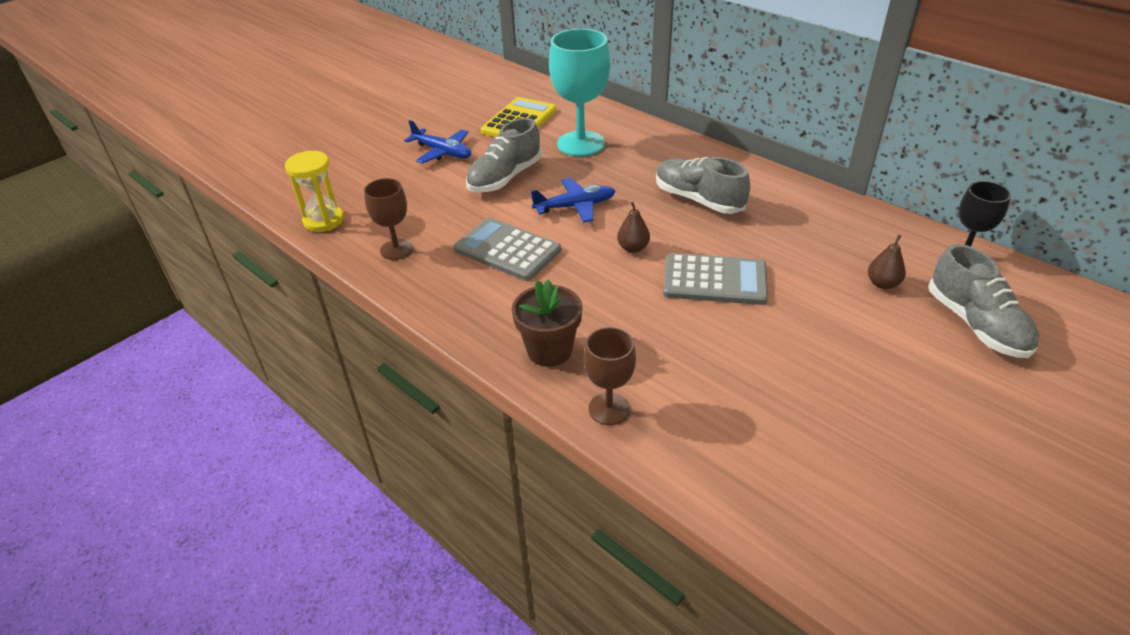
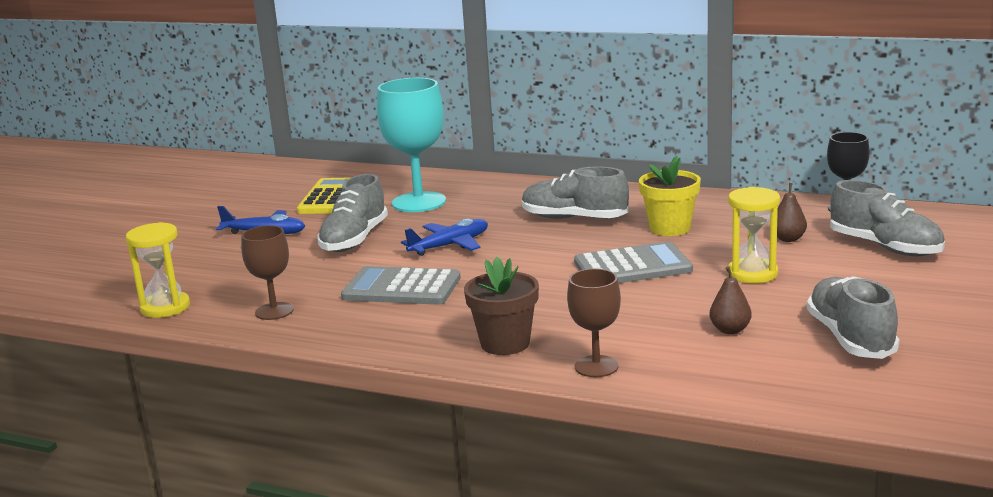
camera: 20 degrees left, 20 degrees down
(633, 248) = (534, 262): brown pear -> brown pear (730, 330)
(777, 237) = (670, 228): none -> yellow flower pot
(821, 324) = (752, 274): none -> yellow hourglass
(869, 451) = (850, 338): none -> grey shoe

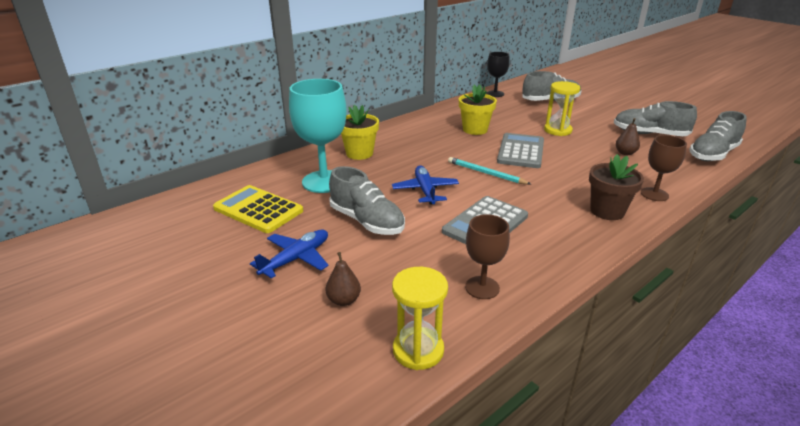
camera: 65 degrees left, 10 degrees up
(507, 196) = (359, 153): none -> yellow flower pot
(534, 262) = (485, 173): none -> turquoise pencil
(574, 218) = (427, 146): grey shoe -> grey shoe (712, 154)
(788, 239) = (520, 112): brown pear -> brown pear (344, 300)

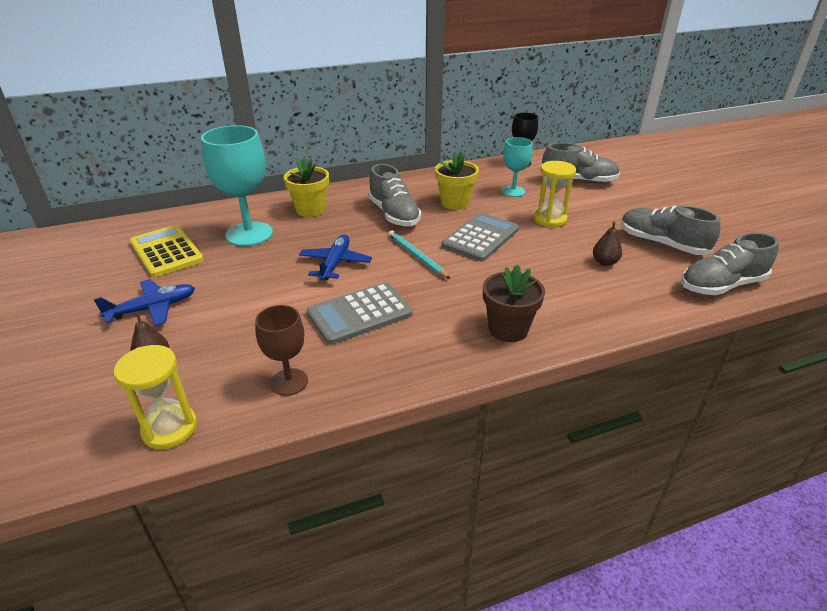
camera: 20 degrees right, 5 degrees up
(367, 221) = (248, 285): grey shoe -> grey shoe (394, 214)
(511, 115) = (513, 191): none -> turquoise goblet
(654, 194) = (587, 321): brown goblet -> none

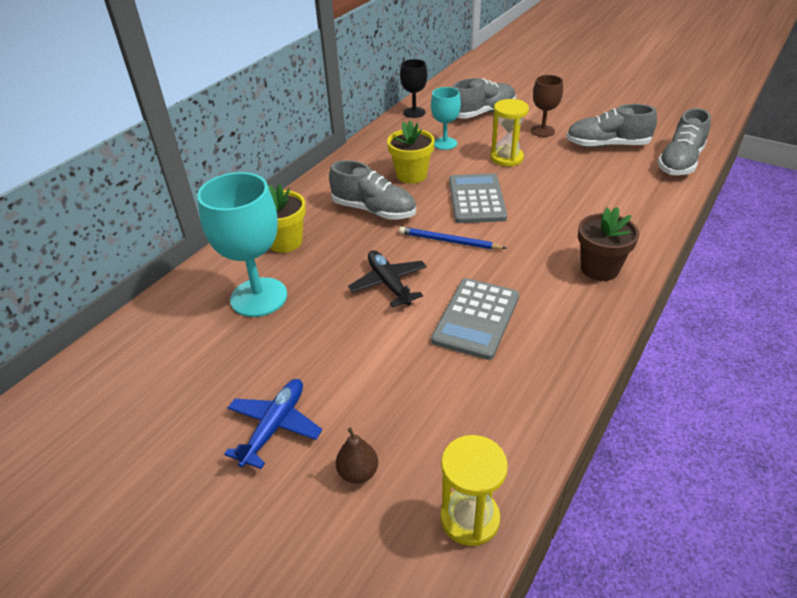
camera: 35 degrees left, 5 degrees up
(166, 251) = (192, 362): yellow calculator -> none
(289, 382) = (506, 411): brown goblet -> brown goblet (542, 131)
(335, 263) = (388, 283): blue plane -> black plane
(416, 256) = (449, 241): turquoise pencil -> blue pencil
(604, 262) = (590, 178): brown pear -> none

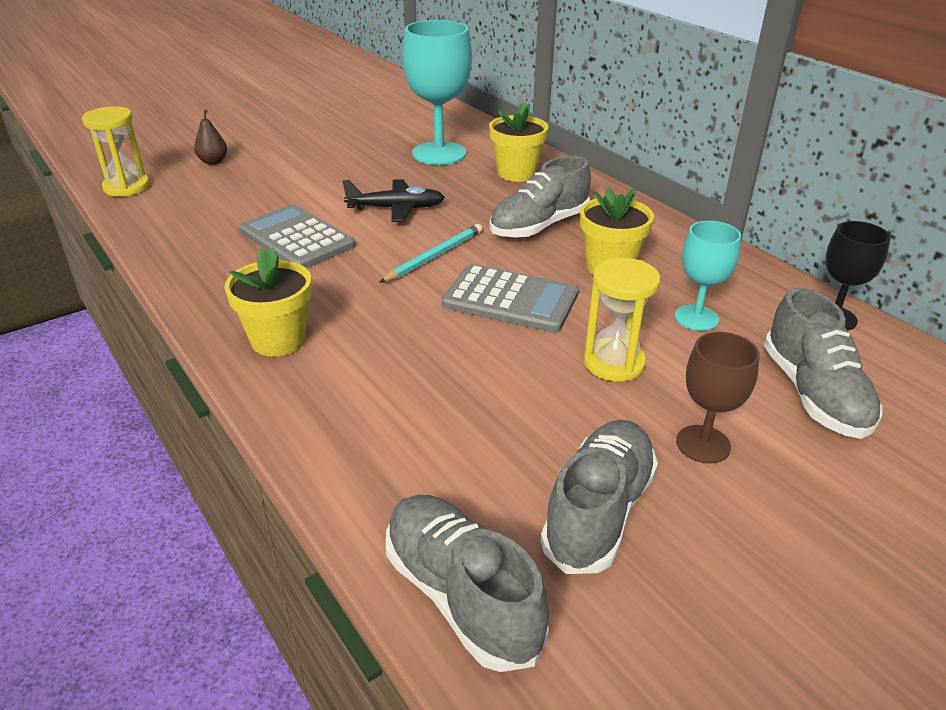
camera: 110 degrees right, 5 degrees down
(275, 426) = (288, 144): blue plane -> none
(449, 241) = (434, 256): blue pencil -> turquoise pencil
(599, 269) = (278, 340): brown flower pot -> yellow flower pot

